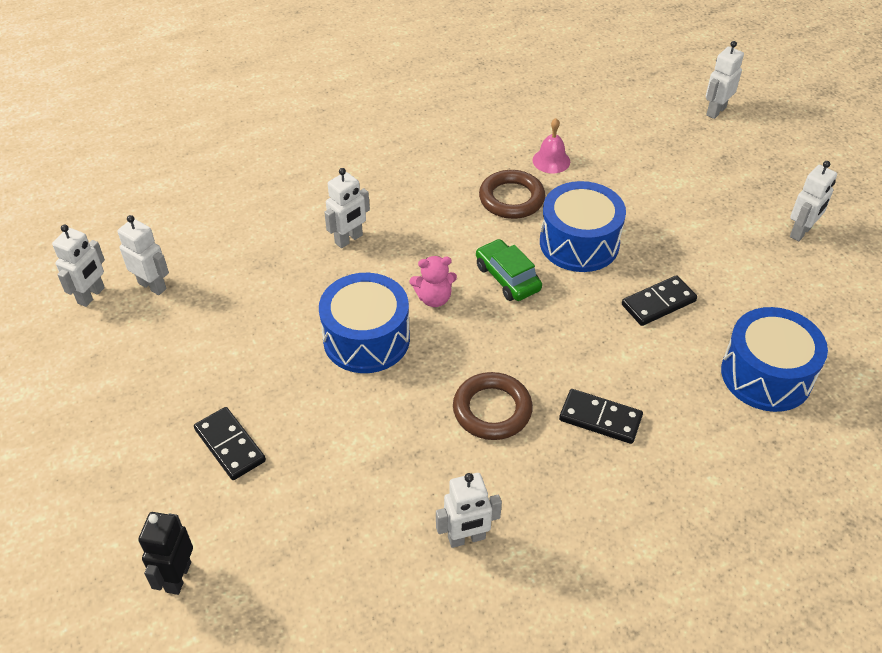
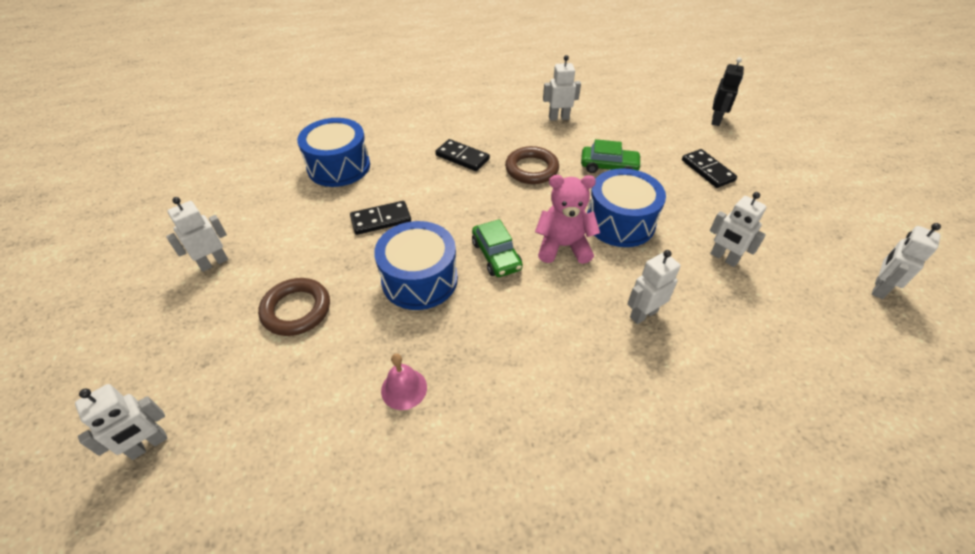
camera: 170 degrees left, 0 degrees up
(152, 286) = (824, 290): white robot -> white robot (723, 258)
(378, 431) = (609, 167): none -> green car
(434, 298) = (563, 246): pink teddy bear -> pink teddy bear, size x1.52
(511, 199) = (467, 340): brown ring -> brown ring (296, 310)

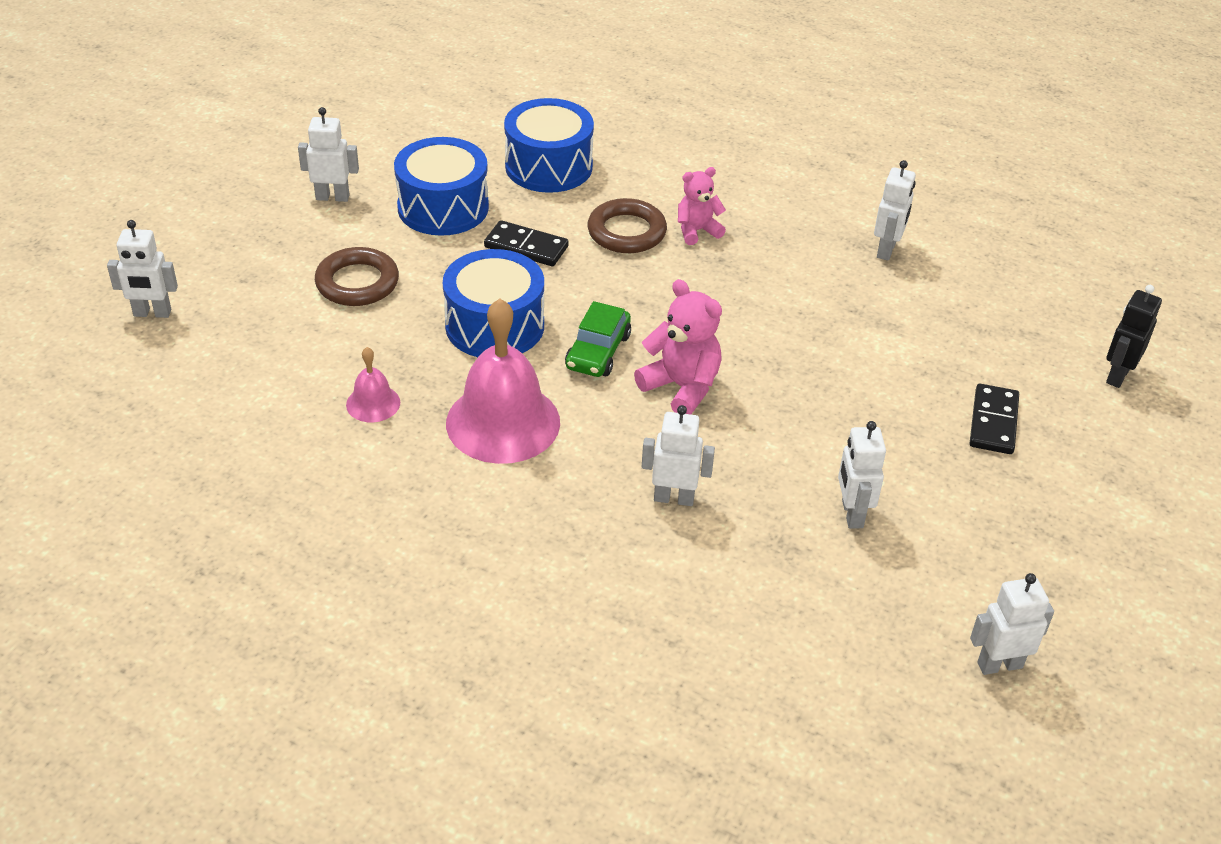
camera: 40 degrees right, 5 degrees down
(462, 157) = (697, 231): black domino -> pink teddy bear
(499, 338) = (503, 422): none -> pink bell
(531, 169) = (761, 290): brown ring -> brown ring (626, 232)
(558, 118) = (886, 250): white robot -> white robot turned 75 degrees clockwise
(609, 167) = (864, 342): green car -> none
(620, 222) = (783, 405): blue drum -> blue drum (443, 207)
(716, 120) = (1117, 375): black robot -> black robot turned 150 degrees clockwise

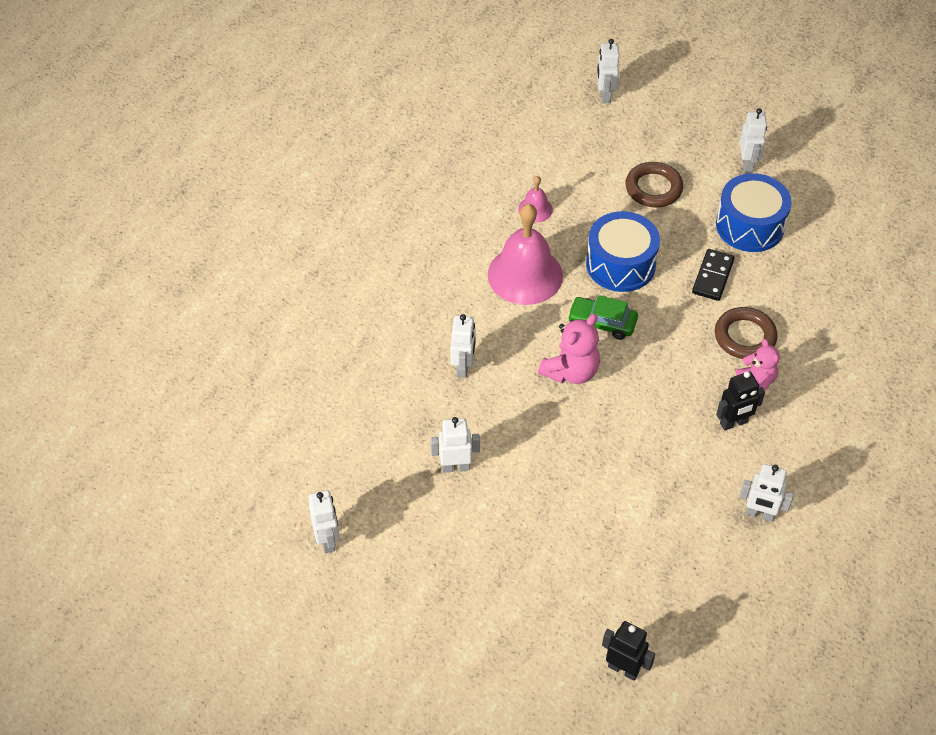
camera: 90 degrees right, 10 degrees up
(549, 166) = (819, 285): blue drum -> none
(759, 255) = (734, 423): none -> black robot
(993, 422) = (557, 567): black domino -> none

